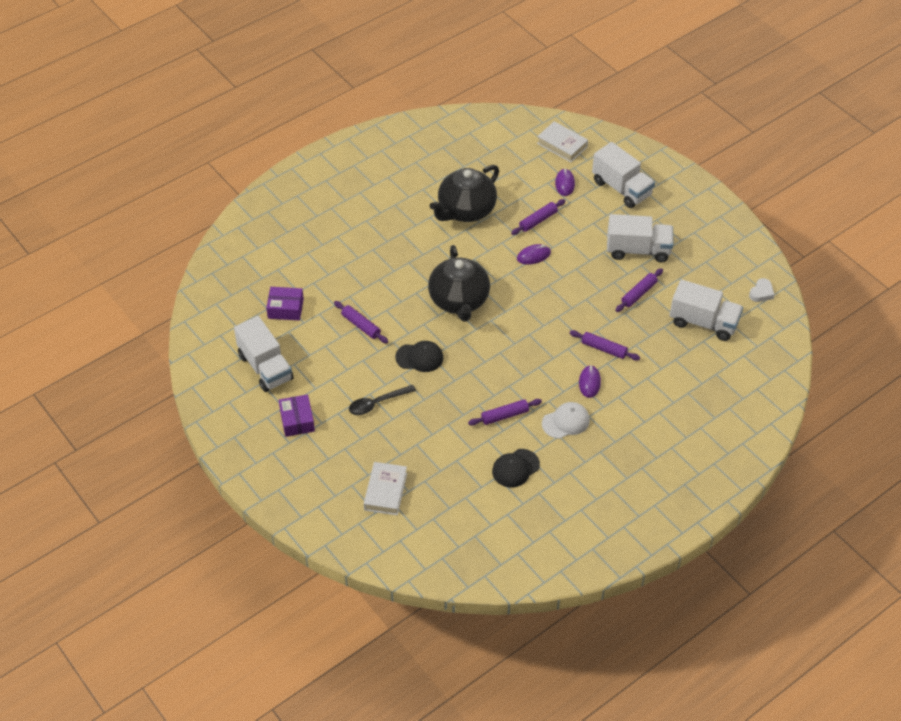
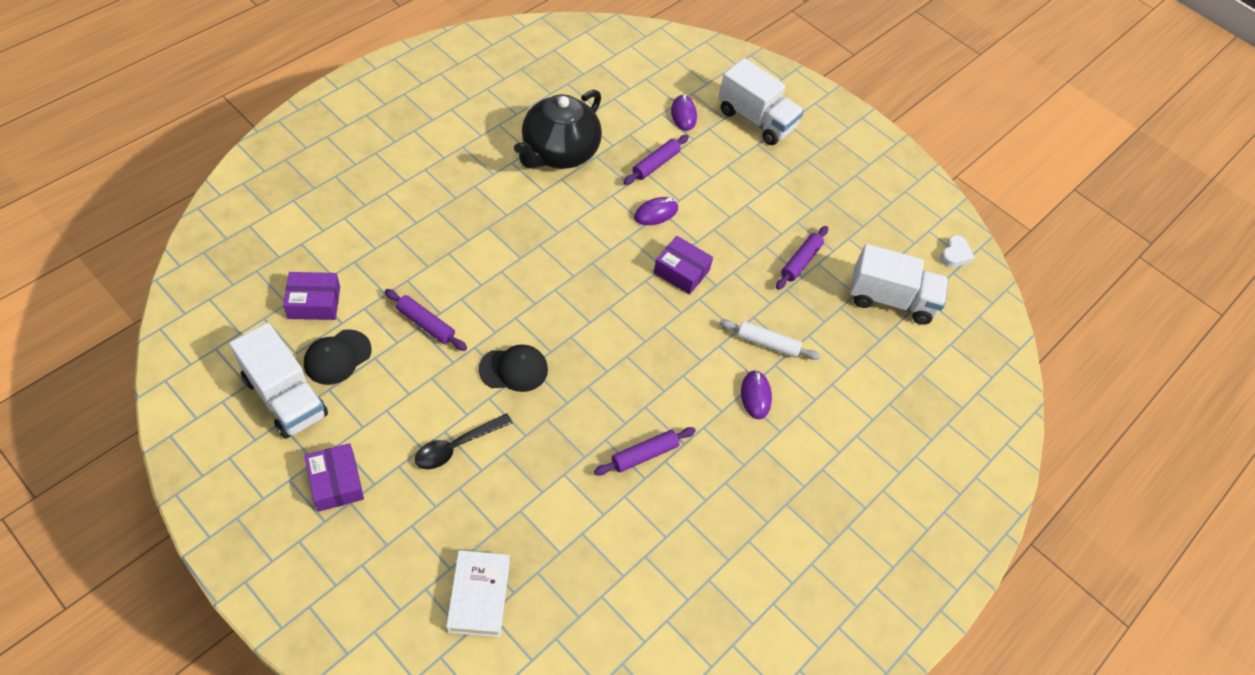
camera: 15 degrees left, 5 degrees up
(459, 301) = (562, 281): black teapot -> none
(515, 468) = (670, 540): black cap -> black cap (337, 357)
(547, 297) = (681, 271): none -> purple box
(562, 145) = (673, 65): white book -> none
(566, 422) = (731, 459): white cap -> none
(604, 349) = (767, 344): purple rolling pin -> white rolling pin
(638, 250) = (789, 201): white truck -> none

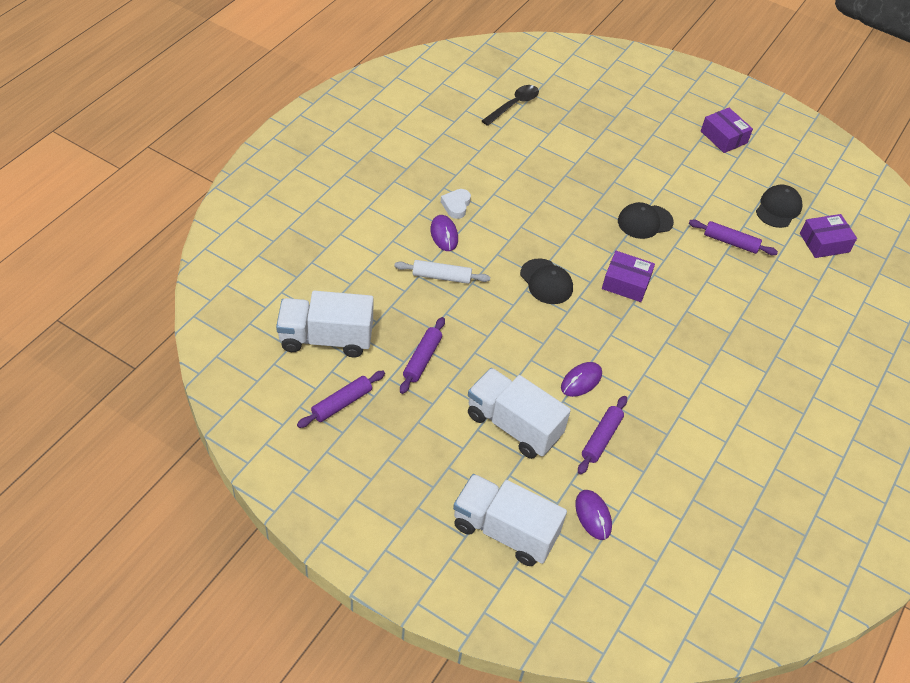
camera: 170 degrees right, 5 degrees down
(285, 397) = (793, 178): white truck -> white truck (513, 425)
(456, 446) = (658, 167): black spoon -> black spoon (514, 105)
(479, 596) = (599, 96): white book -> none
(559, 152) = (706, 429): black teapot -> none
(644, 455) = (521, 182): purple rolling pin -> purple rolling pin (341, 403)
(656, 316) = (546, 282): none -> black cap
(681, 271) = (537, 326): purple box -> purple box (626, 283)
(954, 255) = (254, 401): white heart -> white heart (456, 205)

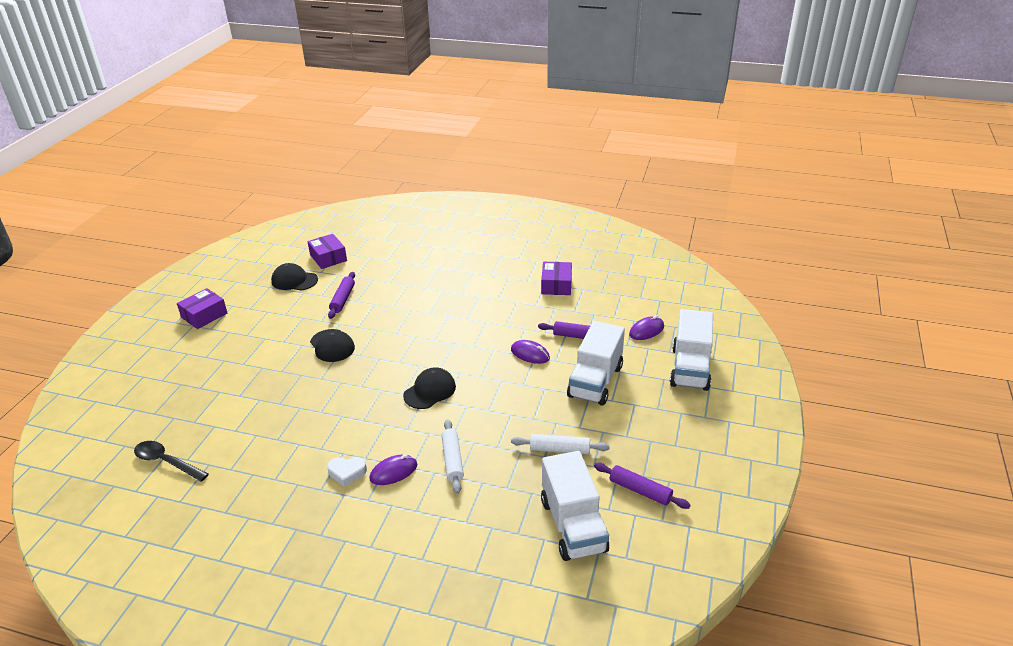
camera: 100 degrees left, 15 degrees down
(422, 359) = (559, 449): purple rolling pin -> white rolling pin
(626, 283) = (412, 346): purple box -> purple box (556, 285)

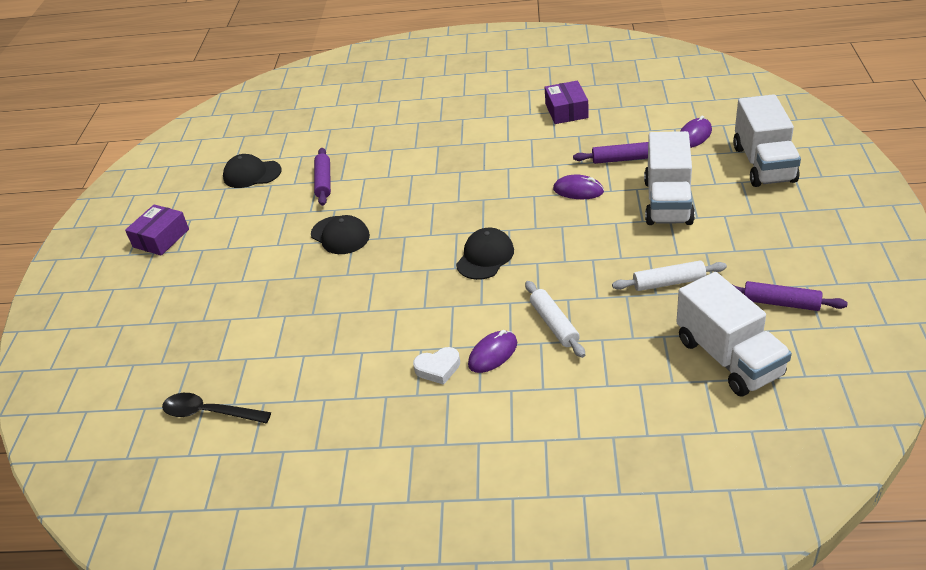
camera: 10 degrees left, 5 degrees up
(328, 258) = (279, 140): purple box -> none

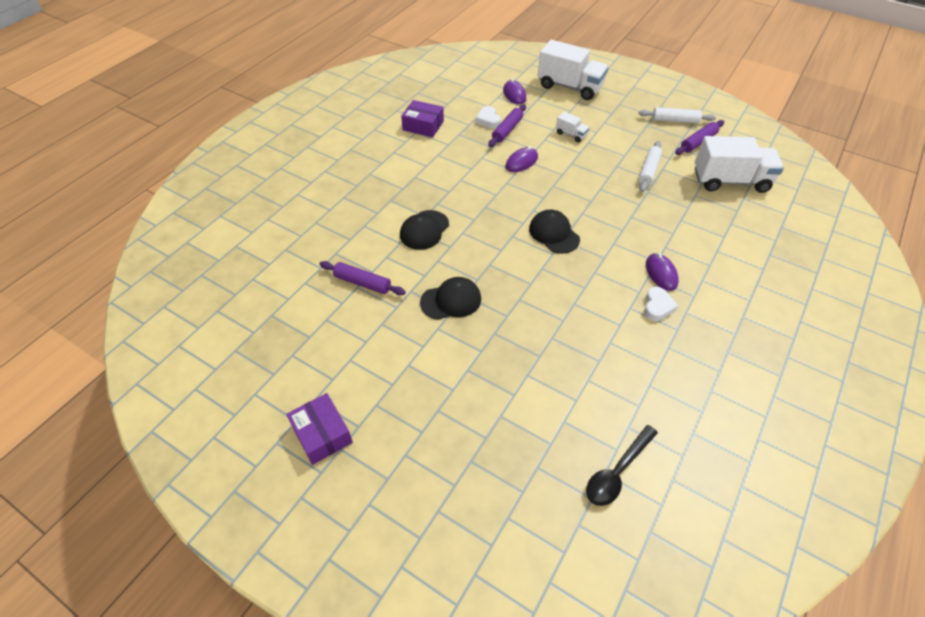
camera: 65 degrees left, 10 degrees up
(252, 174) = (292, 327): black cap -> black cap (424, 230)
(554, 324) = (652, 233): white rolling pin -> white rolling pin (675, 120)
(624, 141) = (488, 120): none -> white heart
(668, 202) = (571, 134): white truck -> white truck, size x0.45

